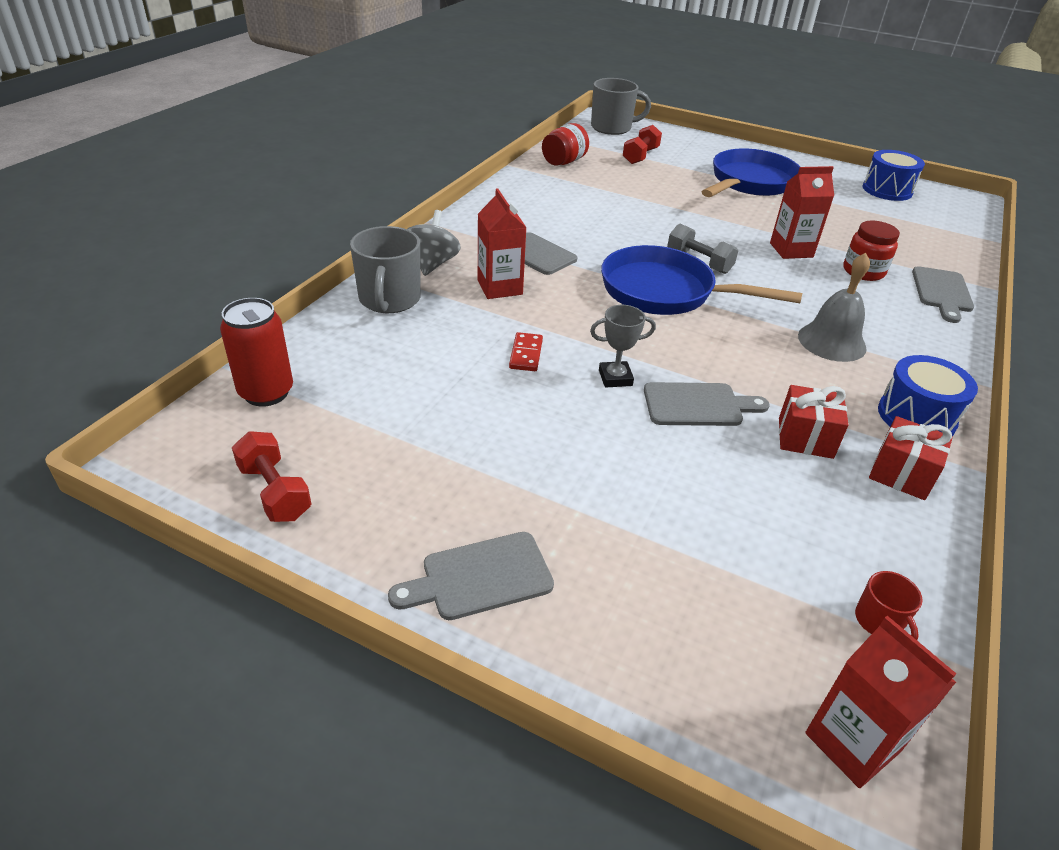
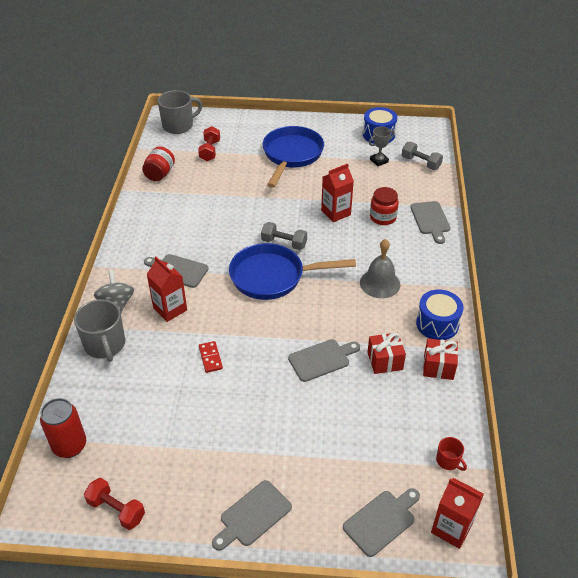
camera: 20 degrees left, 5 degrees up
(615, 378) = (269, 356): grey trophy -> grey trophy (379, 161)
(710, 673) = (381, 521): none -> grey cutting board
(944, 230) = (420, 163): none -> grey dumbbell

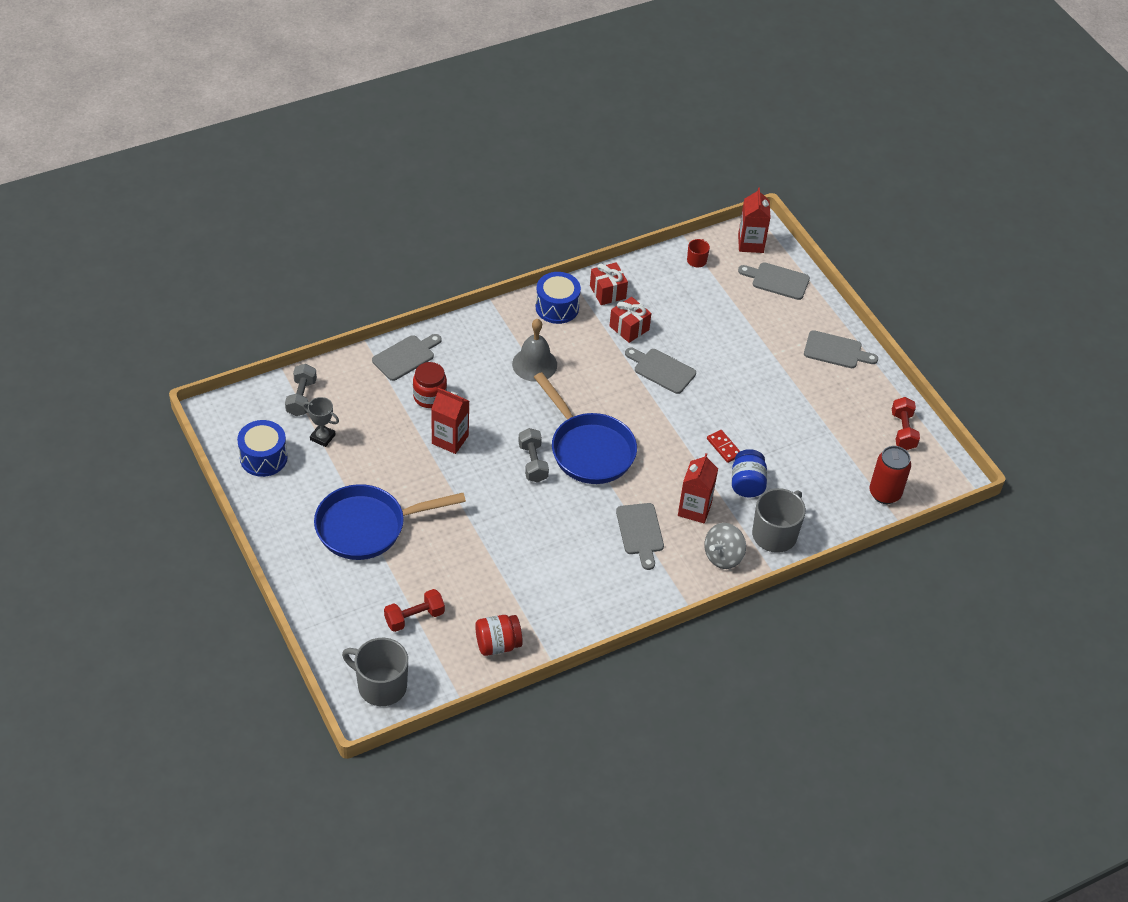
camera: 125 degrees left, 5 degrees up
(164, 353) = (747, 484): none -> blue jar
(210, 358) = (724, 447): red domino -> red domino turned 75 degrees counterclockwise

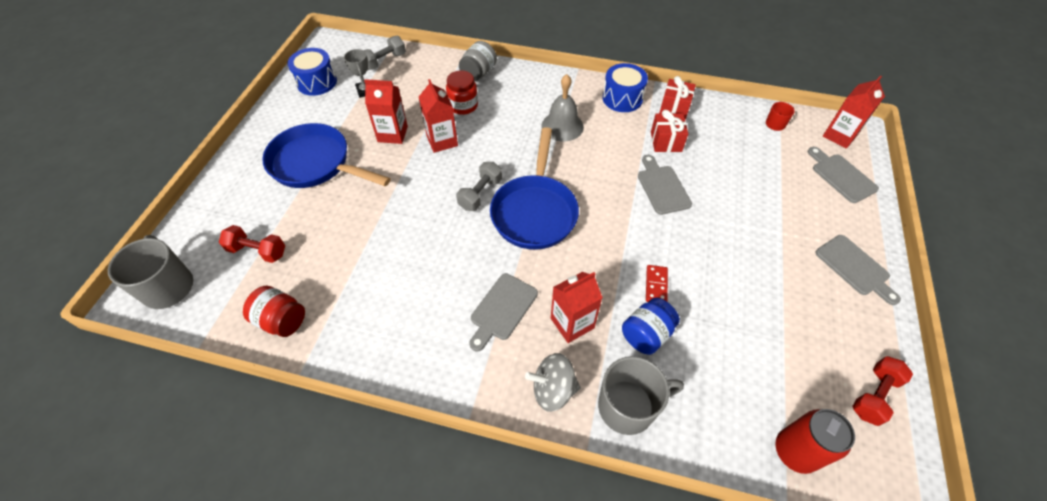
camera: 45 degrees right, 5 degrees up
(400, 460) = (392, 134): none -> red carton
(406, 357) = (478, 73): grey cutting board -> grey jar

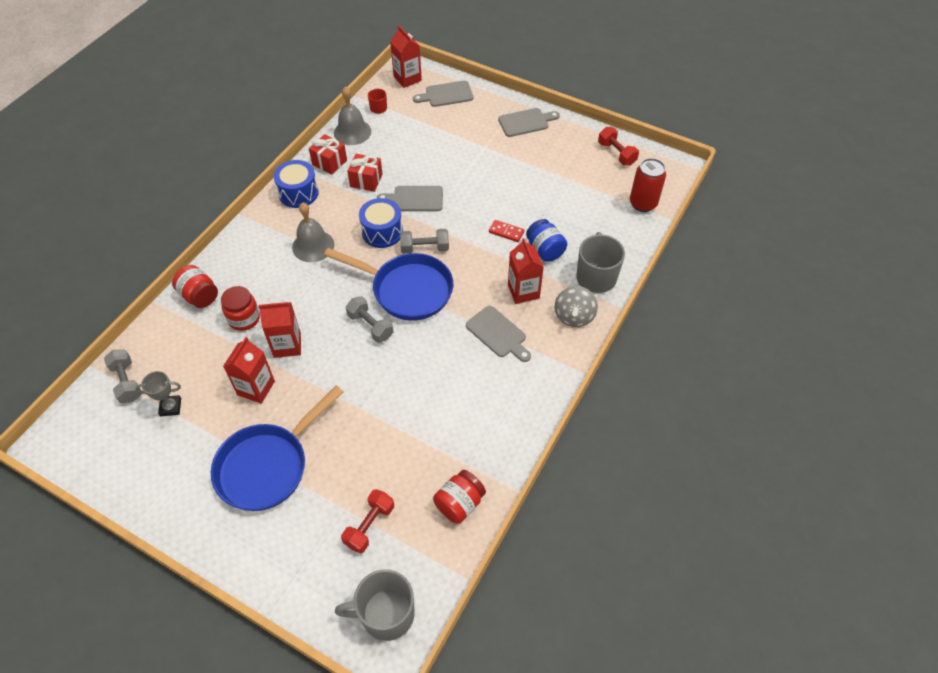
camera: 75 degrees left, 0 degrees up
(317, 82) = (125, 458): blue drum -> blue drum (382, 232)
(478, 73) = (199, 296): grey jar -> red jar
(597, 213) = (425, 248): none -> grey dumbbell
(726, 113) = (352, 132): none -> grey bell

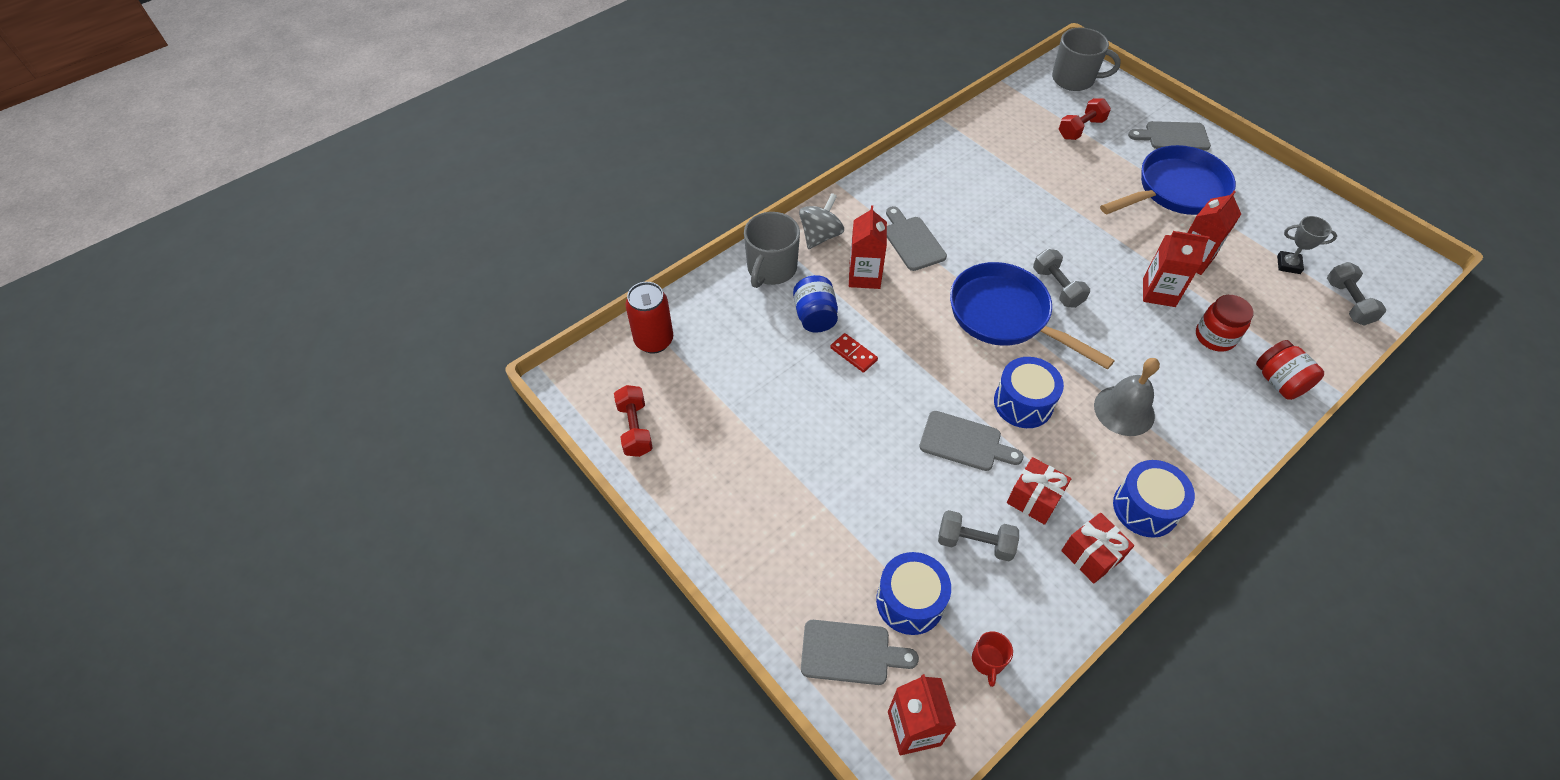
camera: 160 degrees left, 0 degrees up
(352, 132) = (1044, 614): grey bell -> none
(424, 119) = (910, 601): none -> blue drum
(425, 248) = (969, 363): grey dumbbell -> grey dumbbell (975, 542)
(459, 503) = (998, 123): red jar -> none
(526, 122) = (738, 536): grey cutting board -> grey cutting board (1173, 136)

